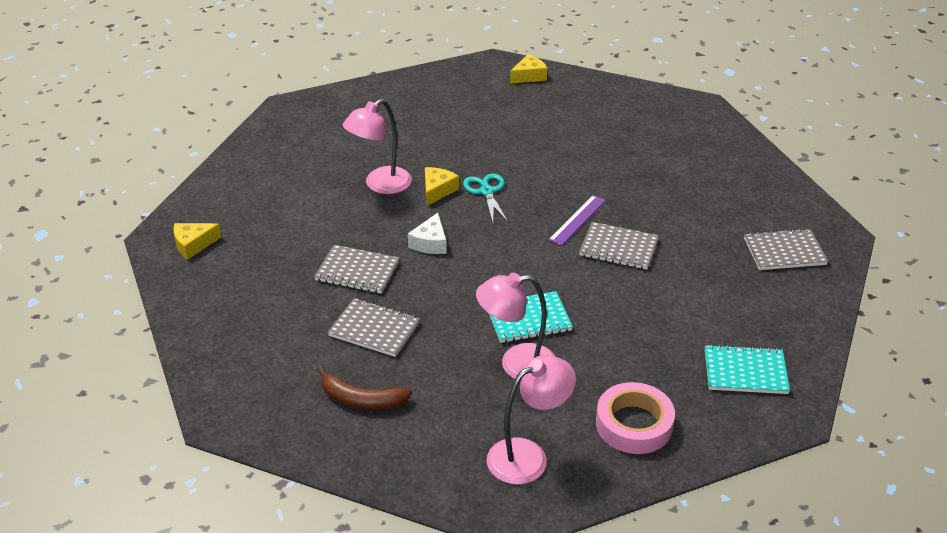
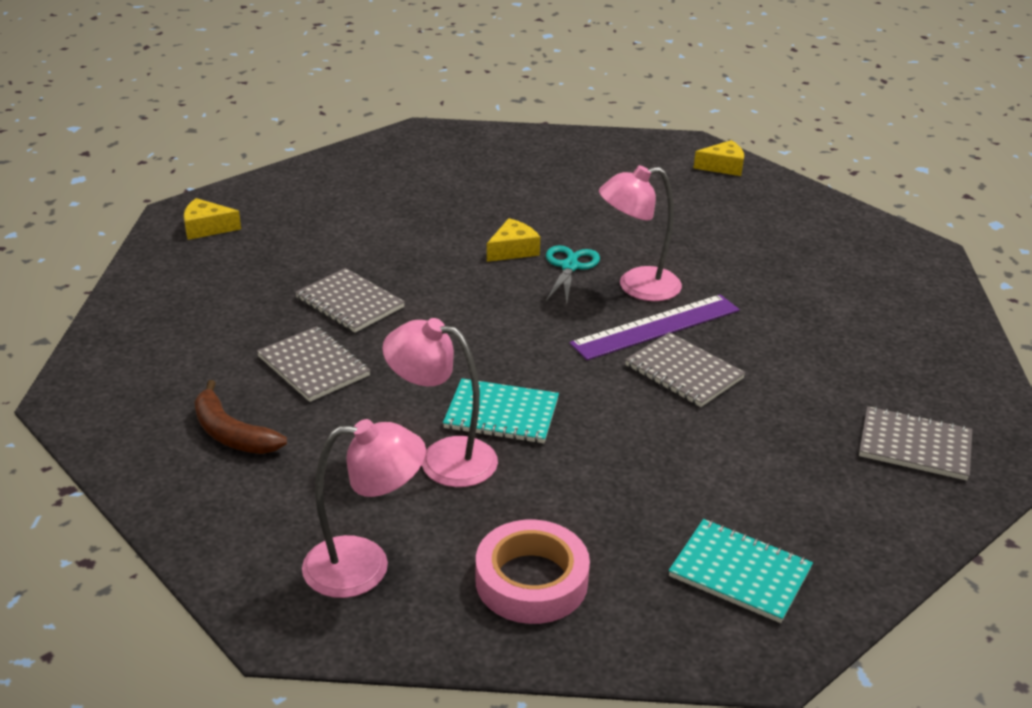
camera: 25 degrees right, 5 degrees down
(380, 185) = (453, 227): pink lamp -> pink lamp (637, 287)
(430, 243) = (457, 299): white cheese -> none
(577, 220) = (656, 327): purple ruler -> purple ruler, size x1.54

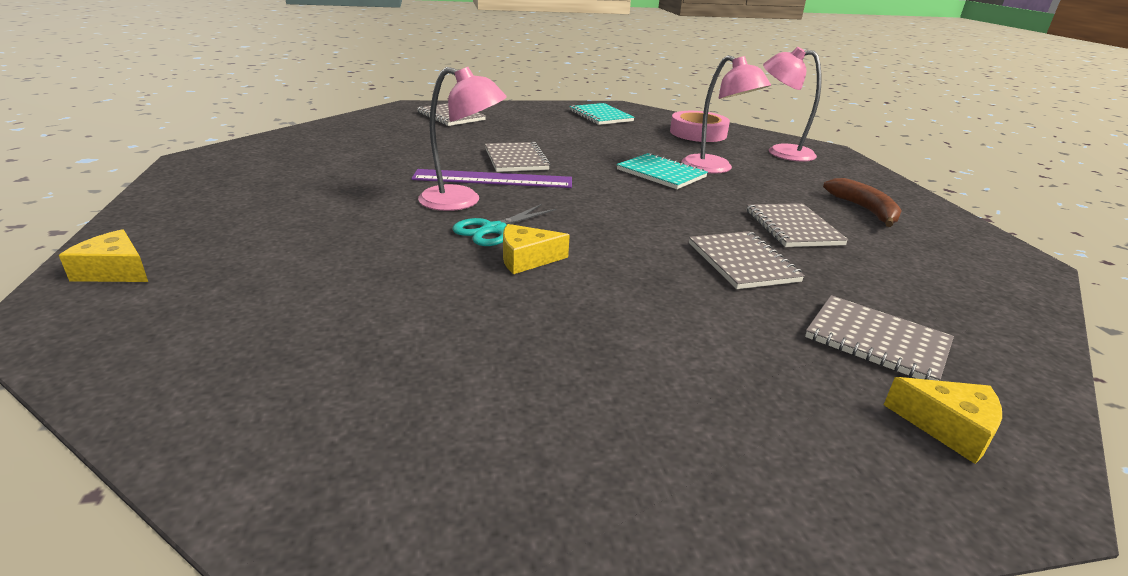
camera: 150 degrees left, 5 degrees down
(239, 266) = (877, 341): none -> grey notebook

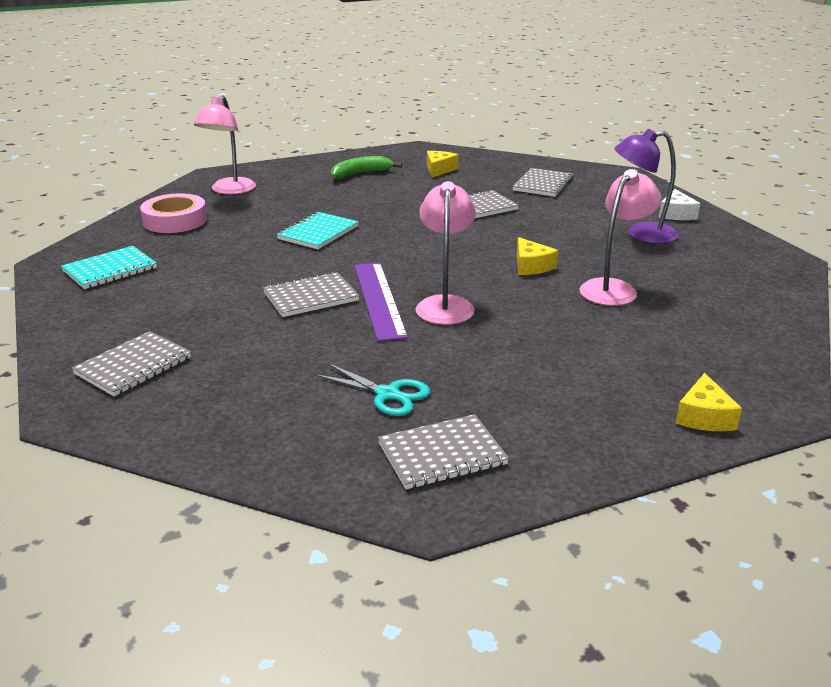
camera: 100 degrees left, 0 degrees up
(493, 229) = (493, 283): turquoise scissors -> turquoise scissors (387, 394)
(612, 386) = (641, 234): none -> purple lamp
(715, 168) = (292, 214): pink lamp -> pink lamp (613, 288)
(720, 479) = (676, 214): none -> white cheese
(793, 227) = (410, 193): grey notebook -> grey notebook (442, 454)
(864, 210) = (360, 174): brown banana -> green banana
(948, 428) = (600, 179): yellow cheese -> yellow cheese (439, 170)

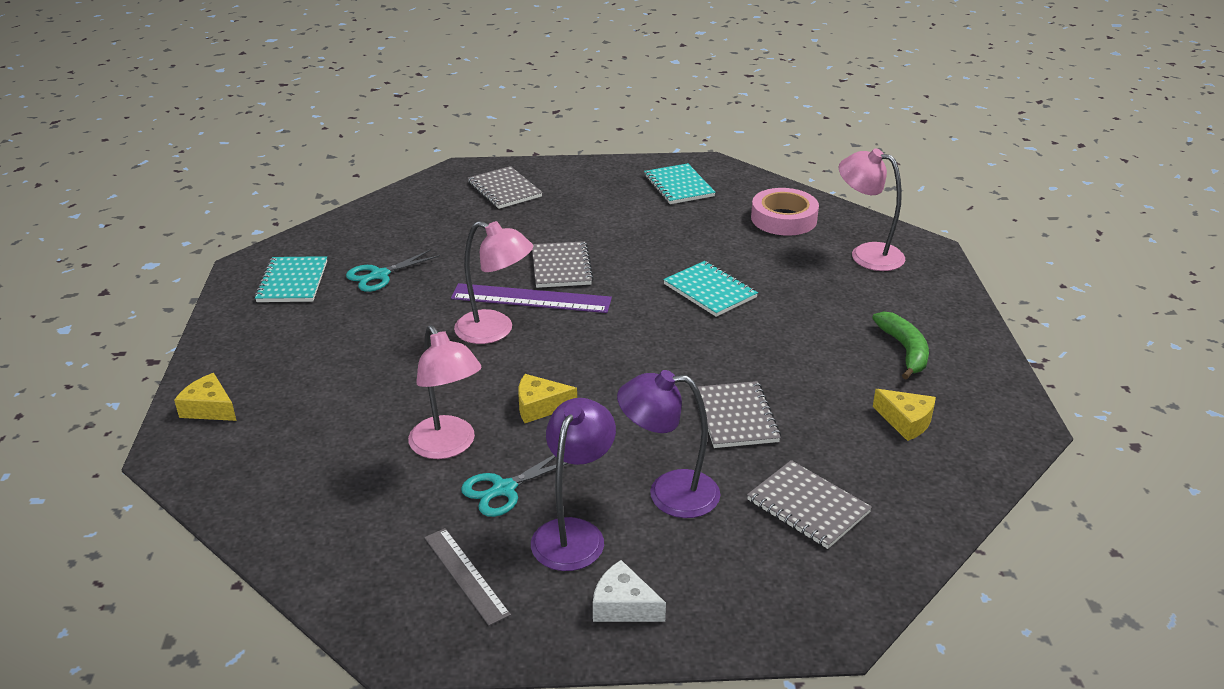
camera: 110 degrees right, 5 degrees up
(442, 454) = (292, 282): grey notebook -> turquoise notebook
(574, 216) = (668, 493): none -> purple lamp
(631, 260) = (504, 489): none -> turquoise scissors
(716, 255) = (466, 575): none -> grey ruler

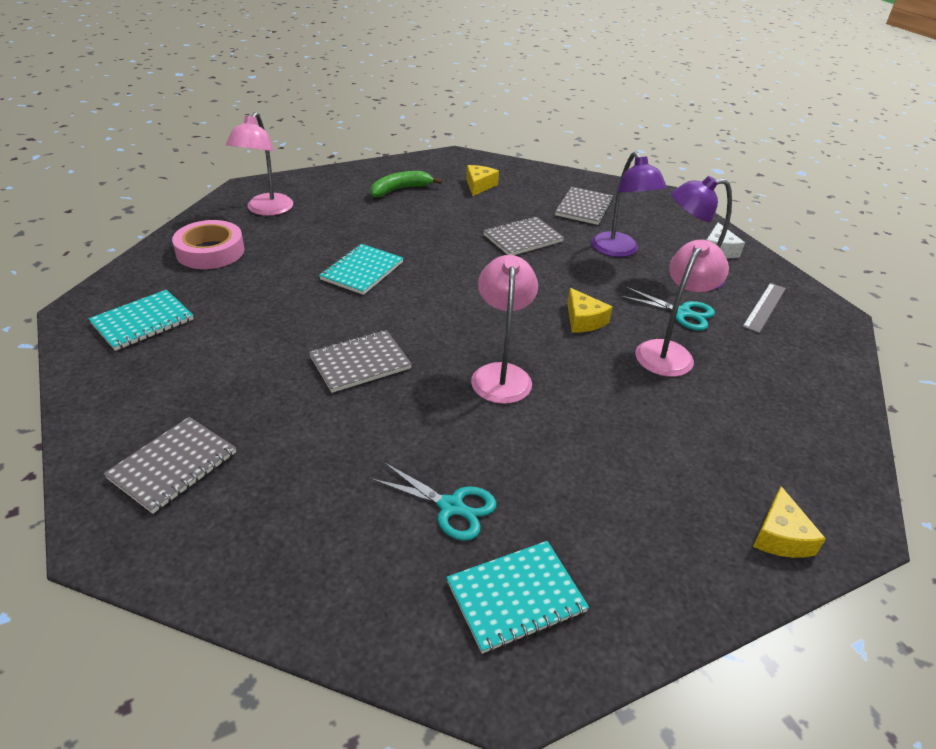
camera: 115 degrees left, 5 degrees up
(531, 299) = (432, 367): purple ruler -> none

